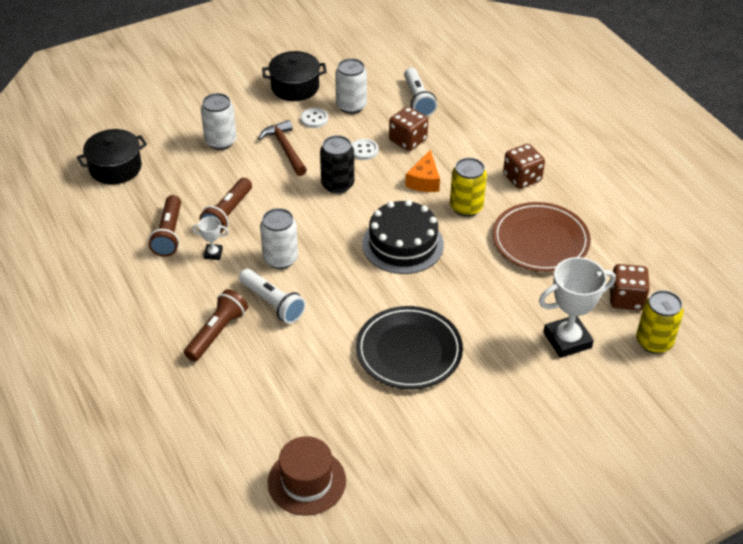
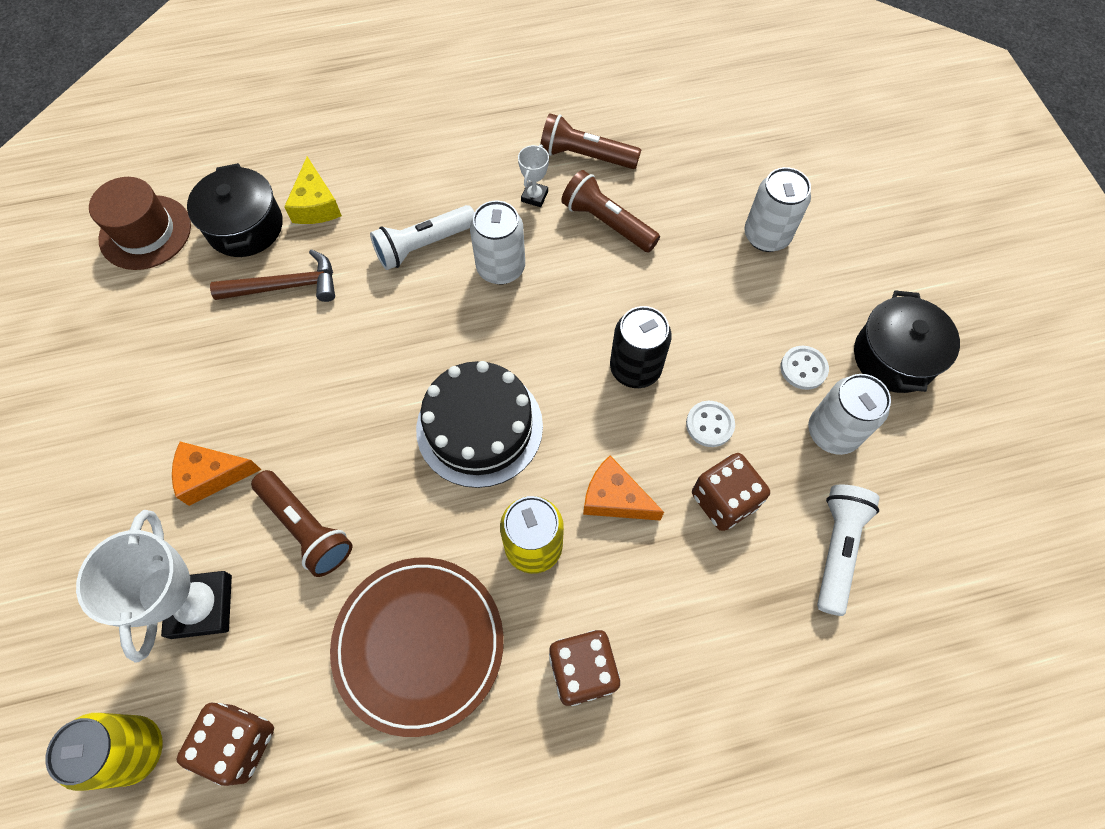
camera: 105 degrees right, 20 degrees up
(115, 168) = (730, 114): black pot -> black pot (245, 227)
(217, 333) = (397, 182): brown flashlight -> brown flashlight (306, 528)
(251, 376) = (316, 205): none -> yellow cheese
(285, 149) = (734, 314): brown hammer -> brown hammer (286, 286)
(409, 351) = (278, 382): black plate -> none
(418, 100) = (837, 549): white flashlight -> white flashlight turned 105 degrees clockwise
(487, 364) = (212, 475): none -> orange cheese

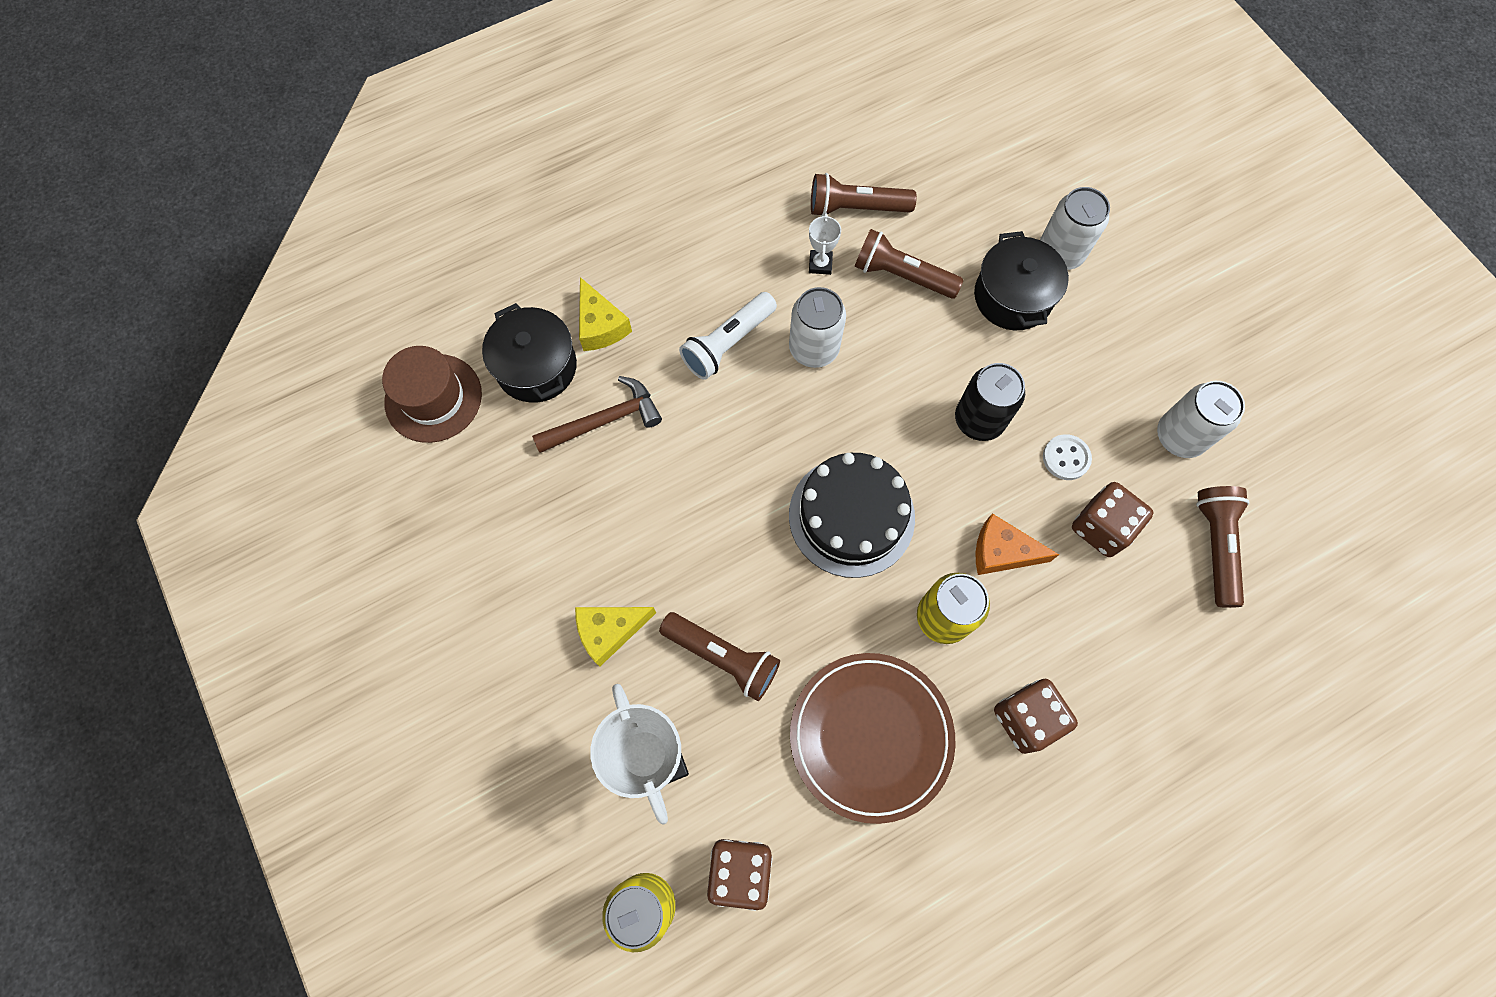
camera: 15 degrees left, 5 degrees up
(212, 475) = (610, 631): orange cheese -> yellow cheese
(803, 368) = (1135, 381): white button -> none
(837, 549) = (1215, 546): white flashlight -> brown flashlight
(894, 357) = (1213, 348): black pot -> black pot (1012, 297)

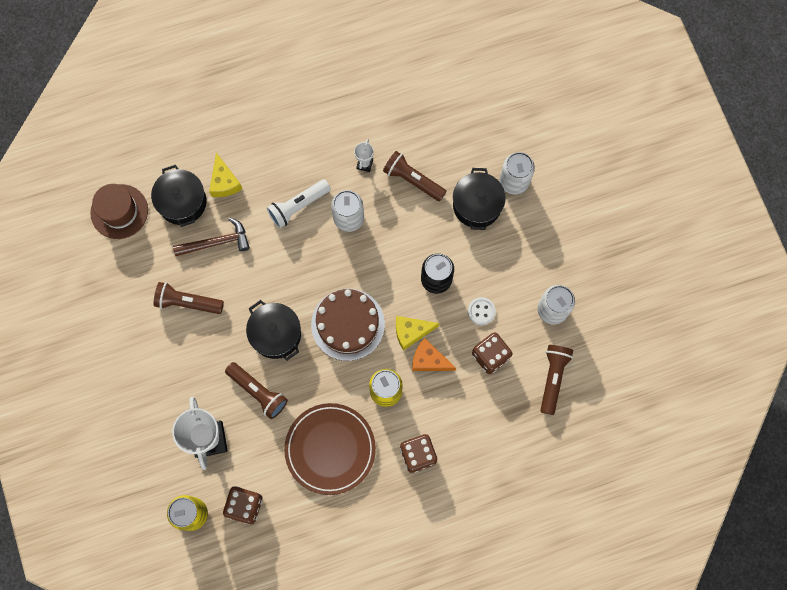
camera: 10 degrees right, 5 degrees up
(610, 631) = (198, 366): yellow cheese -> yellow cheese (411, 332)
(733, 553) = (276, 334): none -> black pot
(851, 516) = (348, 324): black cake -> brown cake
(856, 208) = (395, 130): brown flashlight -> brown flashlight (187, 302)

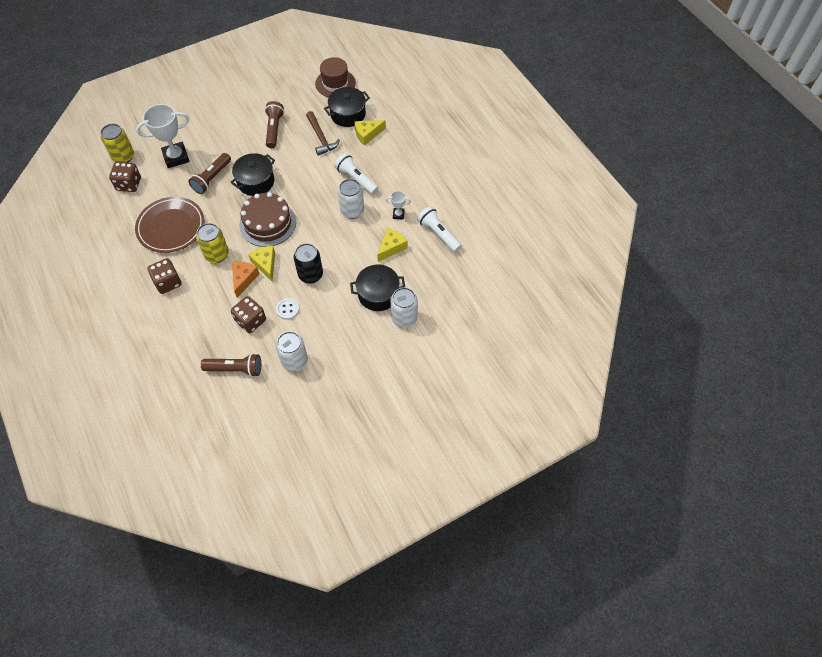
camera: 80 degrees right, 15 degrees down
(402, 123) = (438, 234): none -> white flashlight
(413, 180) = (391, 247): brown flashlight -> yellow cheese

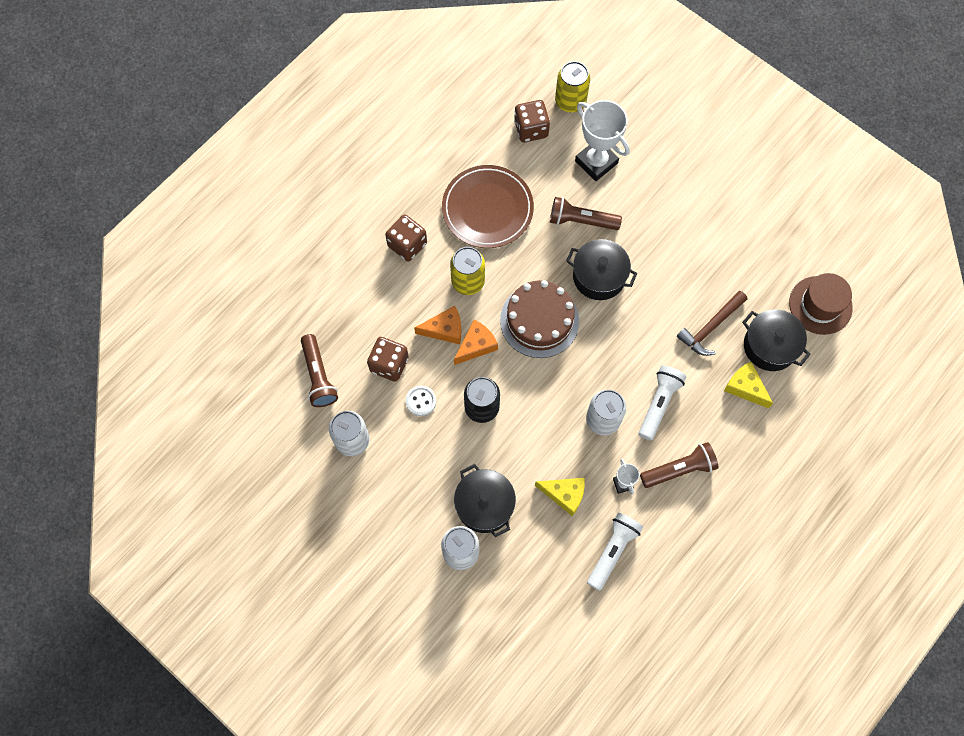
camera: 70 degrees right, 10 degrees up
(265, 264) = (476, 345): yellow cheese -> orange cheese
(274, 129) = (697, 260): brown flashlight -> brown flashlight (679, 469)

